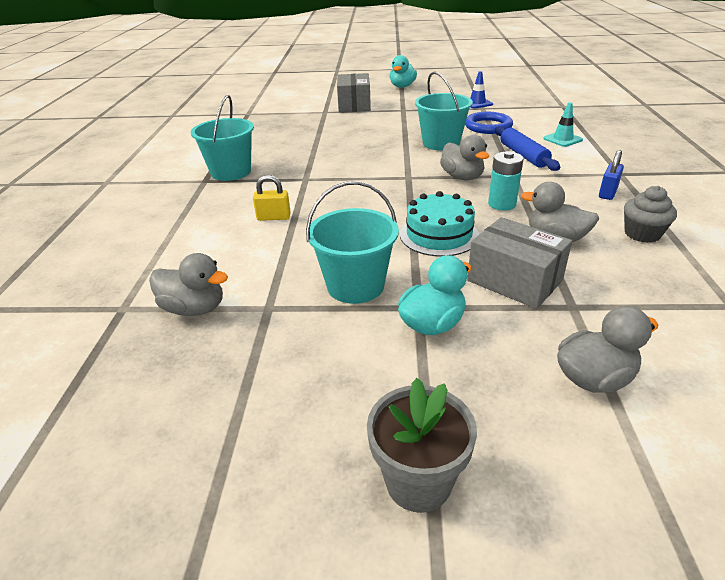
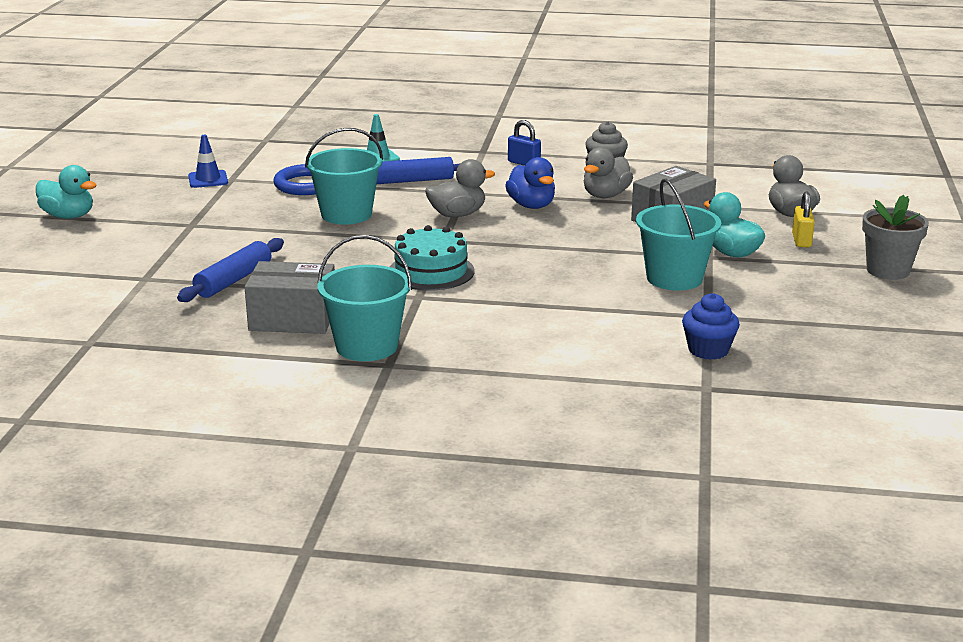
camera: 85 degrees left, 10 degrees down
(194, 308) = (708, 350): grey duck -> blue cupcake
(273, 217) = (523, 315): yellow padlock -> yellow padlock (801, 240)
(325, 129) = (233, 280): none -> blue rolling pin
(354, 105) = (132, 256): grey box -> grey box (293, 319)
(439, 234) = (587, 238): turquoise cake -> turquoise cake (431, 271)
(502, 204) = (531, 205): turquoise battery -> blue duck

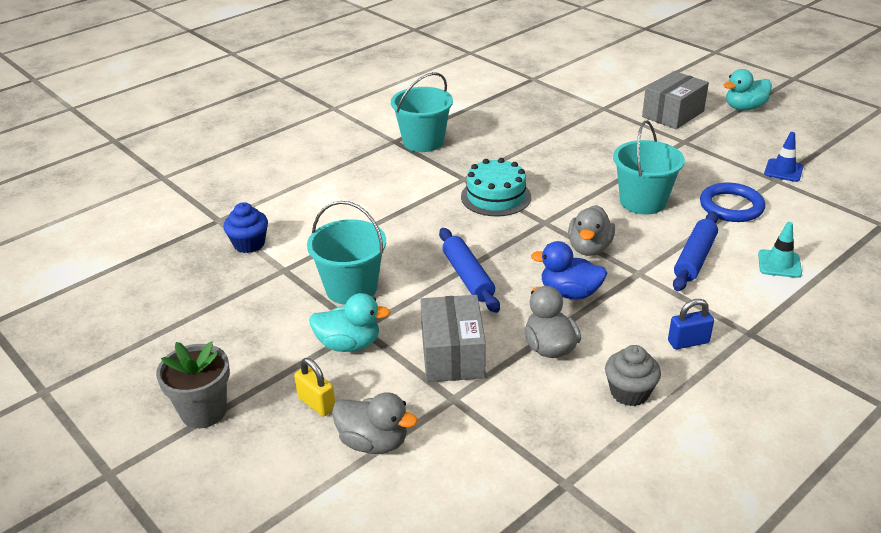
camera: 130 degrees right, 10 degrees up
(233, 280) = (567, 131): blue rolling pin -> blue rolling pin (468, 277)
(293, 319) = (488, 132): grey box -> grey box (672, 114)

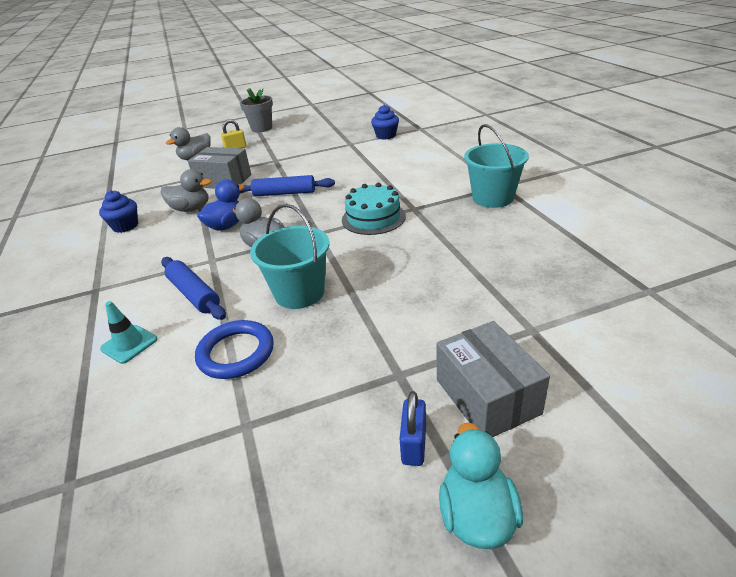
camera: 115 degrees right, 0 degrees up
(349, 344) = (266, 156): turquoise duck -> none
(351, 288) = (313, 159): turquoise bucket -> none
(629, 392) = (125, 226): grey cupcake -> blue cupcake
(688, 342) = (126, 259): blue padlock -> blue padlock (414, 444)
(783, 170) = (258, 448): blue traffic cone -> none

